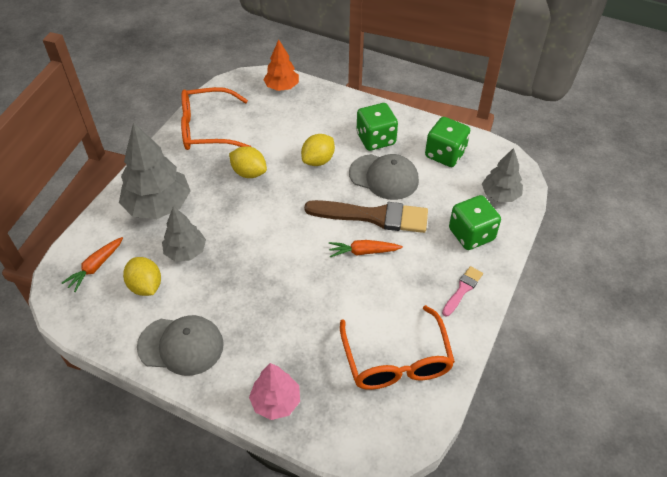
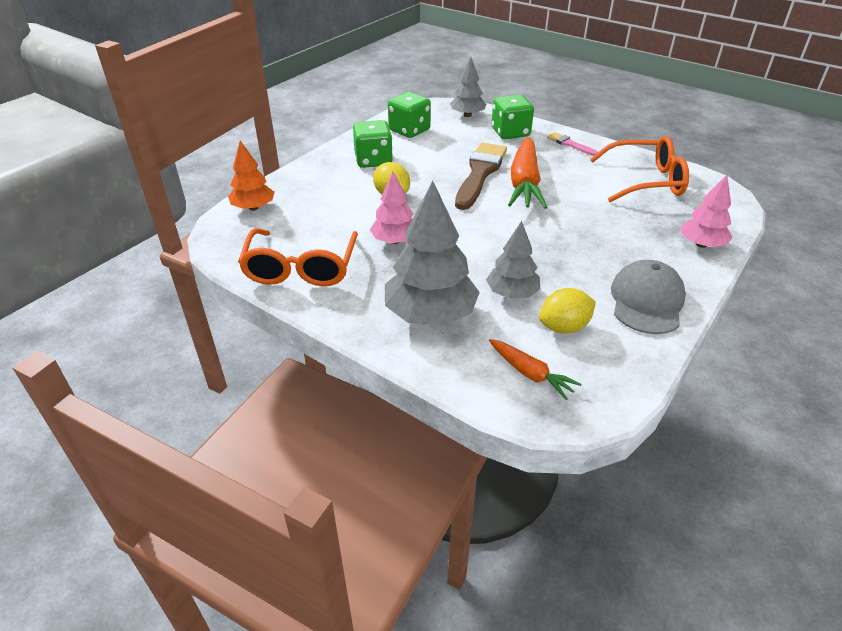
camera: 80 degrees left, 10 degrees down
(249, 173) = (395, 241): yellow lemon -> pink tree
(363, 252) = (524, 183): orange carrot -> orange carrot, size x1.91
(384, 177) = (429, 162): grey cap -> none

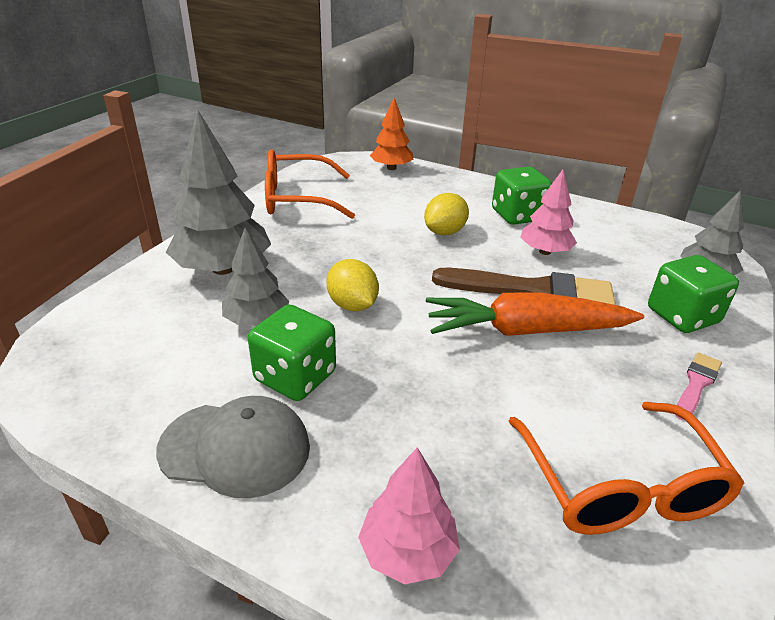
camera: 80 degrees right, 5 degrees down
(395, 241) = (352, 240): pink tree -> pink tree (545, 251)
(409, 130) = (613, 232): green dice -> green dice (295, 376)
(530, 373) = (115, 334): orange carrot -> none
(564, 327) = (188, 361): yellow lemon -> yellow lemon (352, 305)

